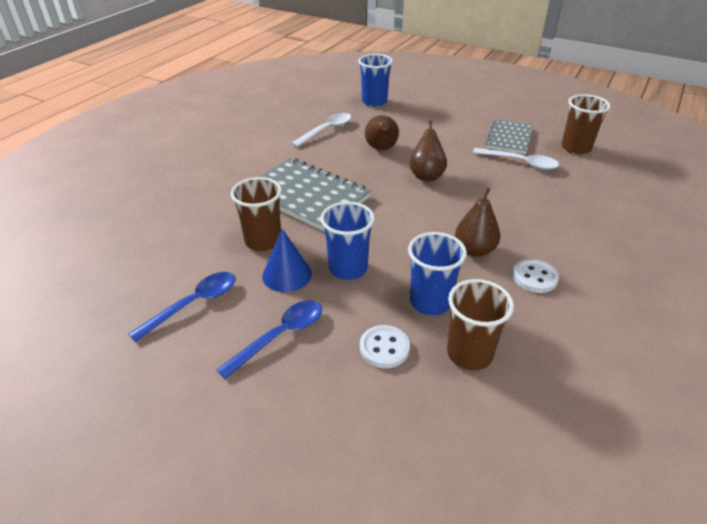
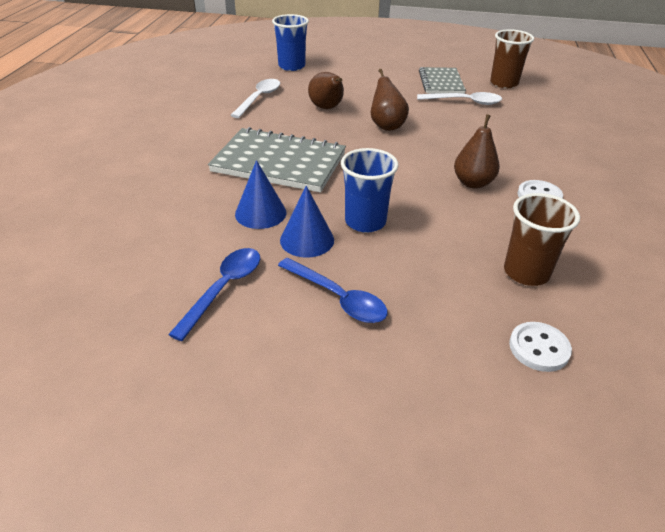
camera: 20 degrees left, 0 degrees up
(263, 241) = (260, 213): brown cup -> blue cone
(280, 336) = (338, 298): blue spoon -> blue spoon turned 105 degrees clockwise
(384, 348) = (447, 285): white button -> white button (539, 348)
(430, 302) = (463, 236): blue cup -> none

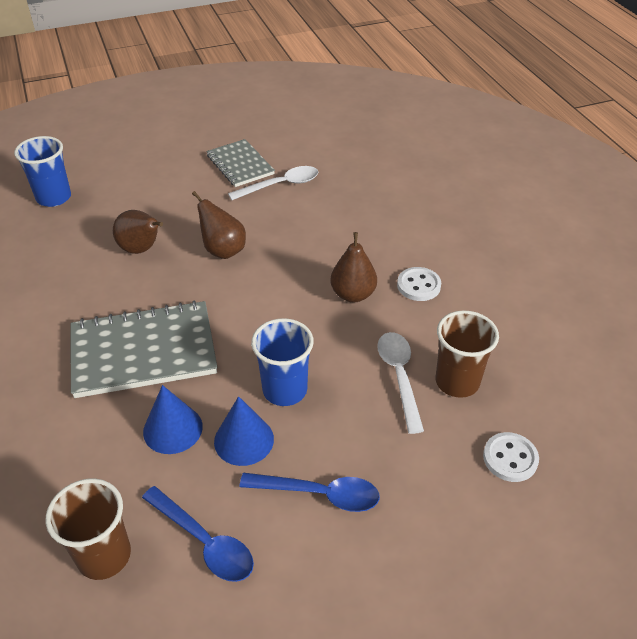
camera: 30 degrees left, 5 degrees up
(224, 289) = (204, 542): blue spoon -> blue spoon turned 135 degrees clockwise
(259, 98) = (51, 264): white spoon -> white spoon (399, 376)
(504, 83) = (303, 143): brown cup -> brown cup (104, 555)

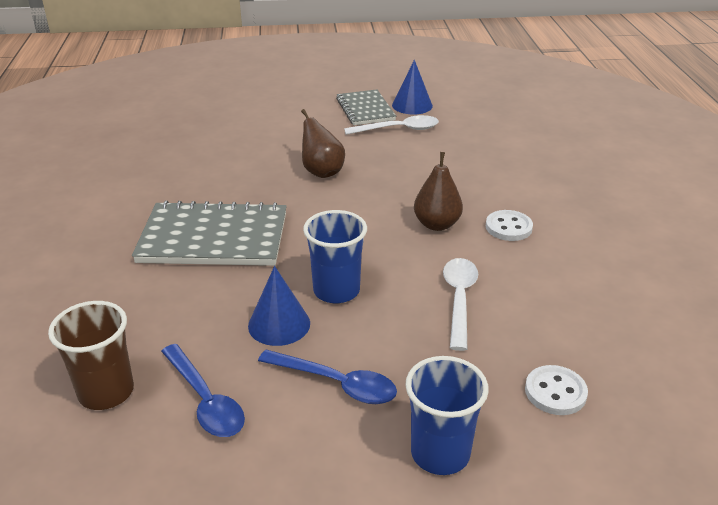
camera: 15 degrees right, 10 degrees down
(54, 197) = (184, 113): blue cup -> blue cup (440, 453)
(141, 249) = (246, 160): brown pear -> none
(173, 429) = (214, 303): blue cone -> blue cone (412, 105)
(457, 382) = (520, 314): brown cup -> none

